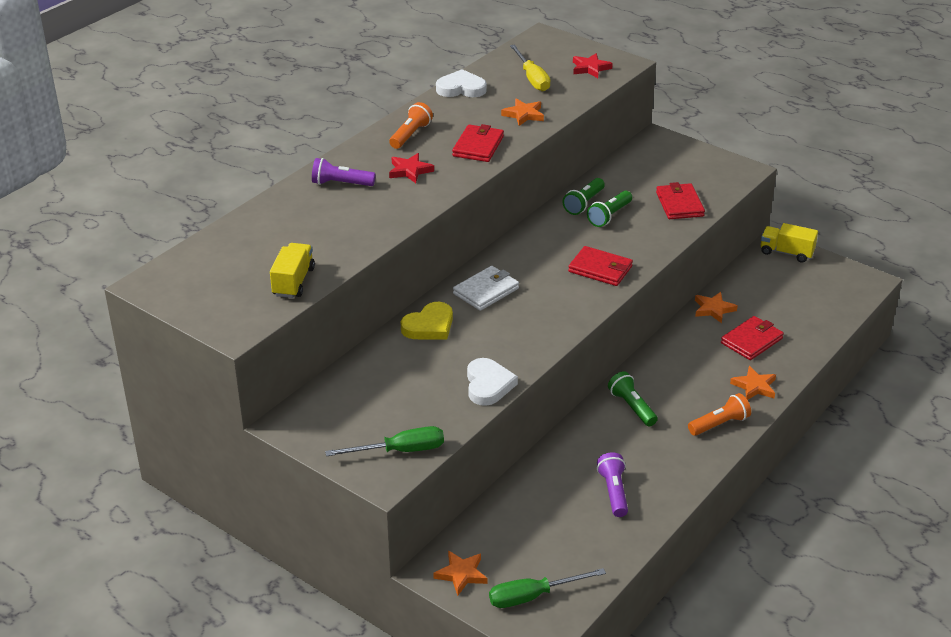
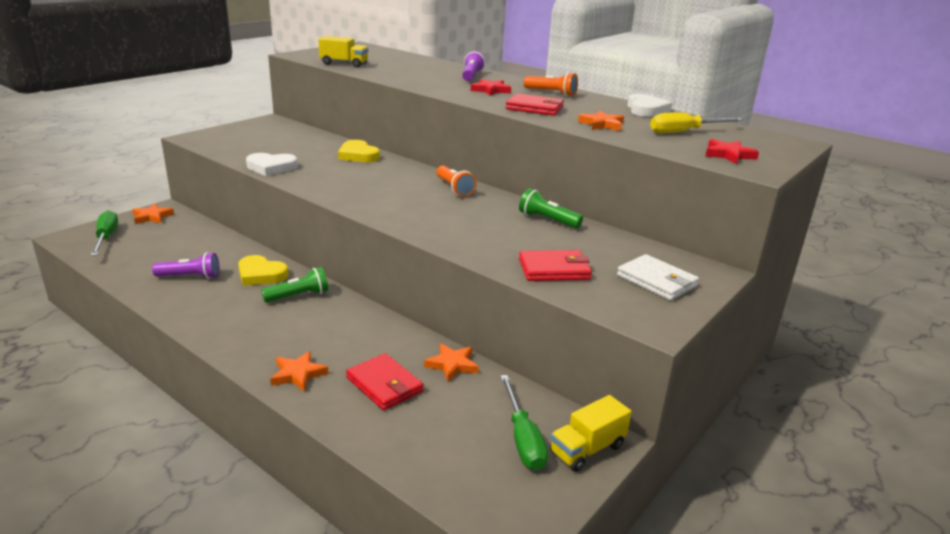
camera: 90 degrees right, 10 degrees down
(400, 451) = (217, 142): green screwdriver -> green screwdriver (522, 438)
(486, 291) = (400, 174): white wallet -> white wallet (656, 281)
(595, 441) = (261, 274): none -> yellow heart
(600, 269) = (423, 217): red wallet -> none
(609, 216) = (524, 230): green flashlight -> none
(719, 424) = (247, 342): orange flashlight -> orange flashlight (454, 188)
(786, 252) = (587, 449): yellow truck -> yellow truck turned 150 degrees counterclockwise

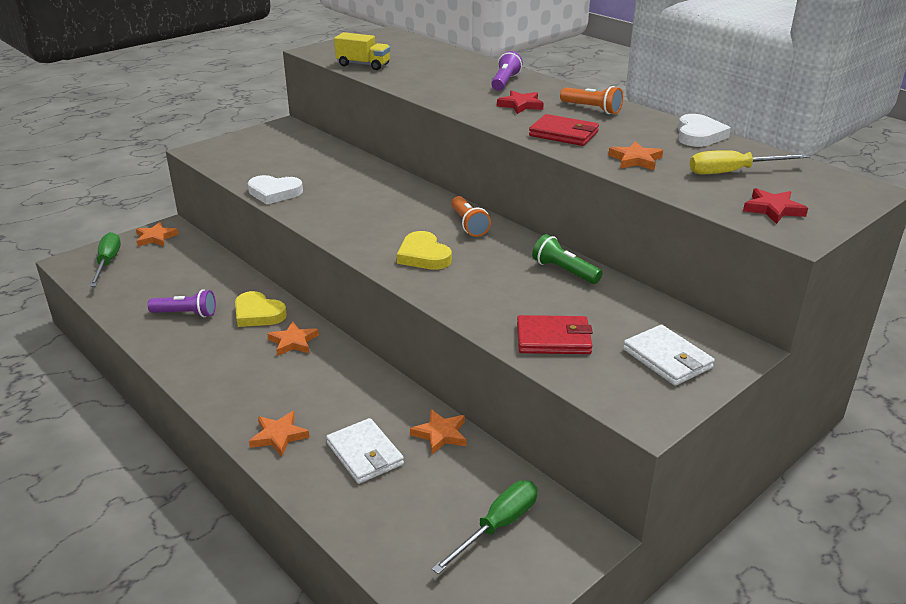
camera: 10 degrees right, 5 degrees up
(299, 296) = (293, 342): green flashlight -> orange star
(358, 155) = (371, 176): yellow heart -> yellow heart (423, 255)
(384, 385) = (365, 454): red wallet -> white wallet
(522, 438) = (497, 526): green screwdriver -> green screwdriver turned 135 degrees counterclockwise
(587, 449) = (564, 544): yellow truck -> none

